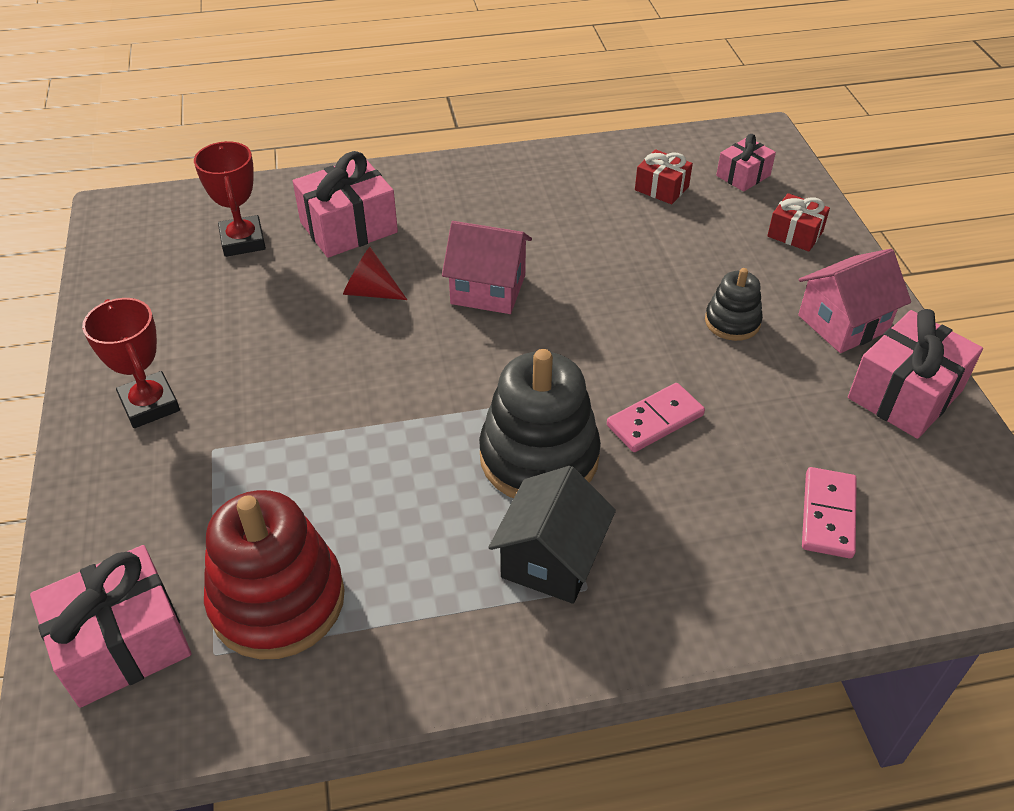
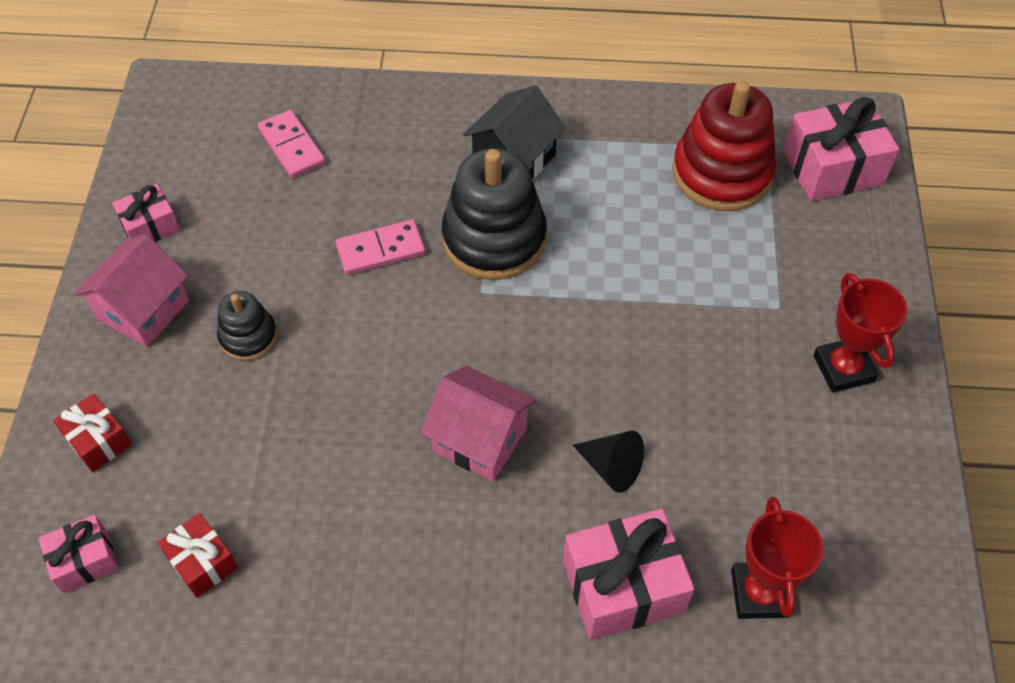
camera: 165 degrees left, 10 degrees up
(370, 291) = (611, 467): red cone -> black cone
(828, 515) = (291, 146): pink domino -> pink domino turned 60 degrees counterclockwise
(843, 323) = (143, 310): pink house -> pink house turned 45 degrees counterclockwise
(905, 394) = (150, 226): pink gift -> pink gift, size x0.57

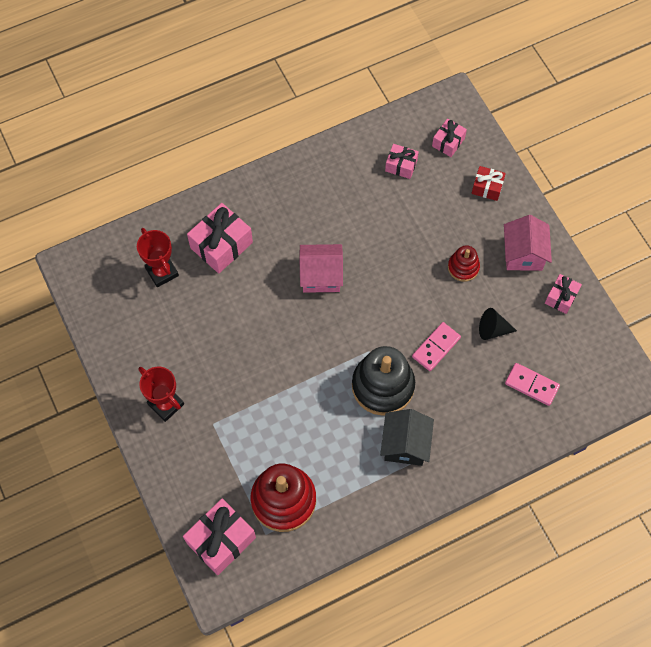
camera: 150 degrees right, 10 degrees up
(202, 562) = (401, 165): red gift -> pink gift
(248, 336) = (463, 267): black stacking toy -> red stacking toy
(611, 467) = (254, 294): black cone -> black cone (493, 329)

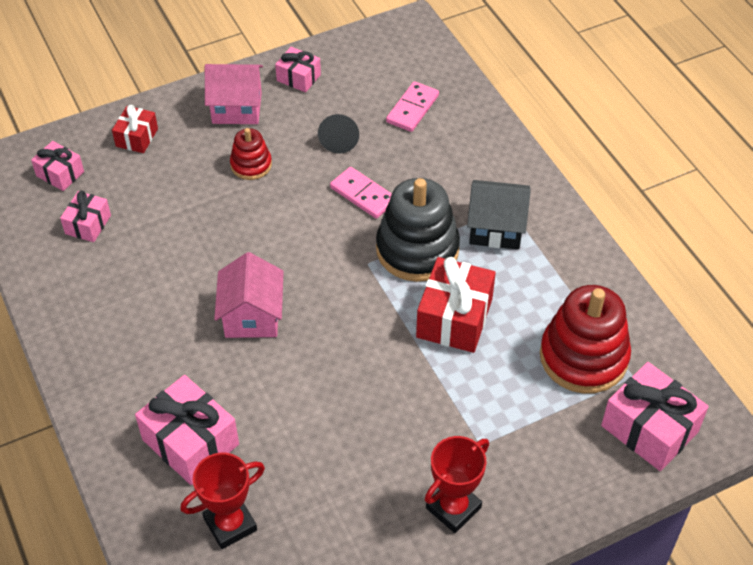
camera: 90 degrees left, 15 degrees down
(319, 410) = (454, 318): none -> red gift

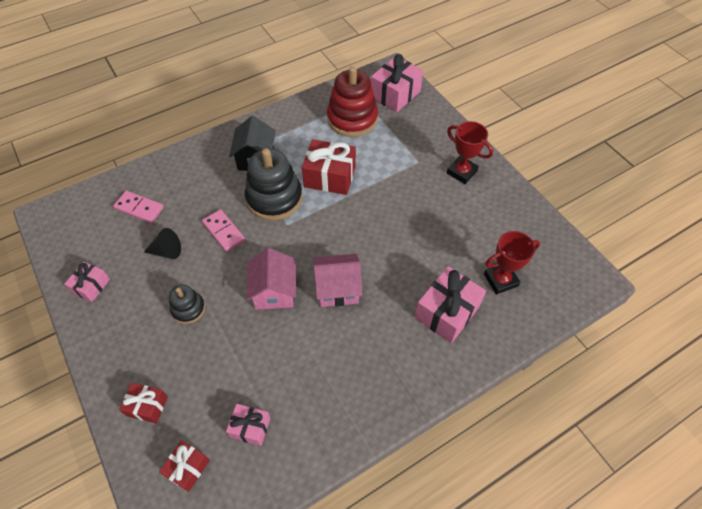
camera: 95 degrees left, 5 degrees up
(60, 174) = (187, 468): pink gift -> red gift
(230, 524) = (500, 280): red trophy -> red trophy turned 75 degrees counterclockwise
(237, 108) = (120, 328): pink house -> pink house (274, 291)
(251, 165) = (188, 309): red stacking toy -> black stacking toy
(363, 195) = (224, 232): pink domino -> pink domino turned 75 degrees counterclockwise

